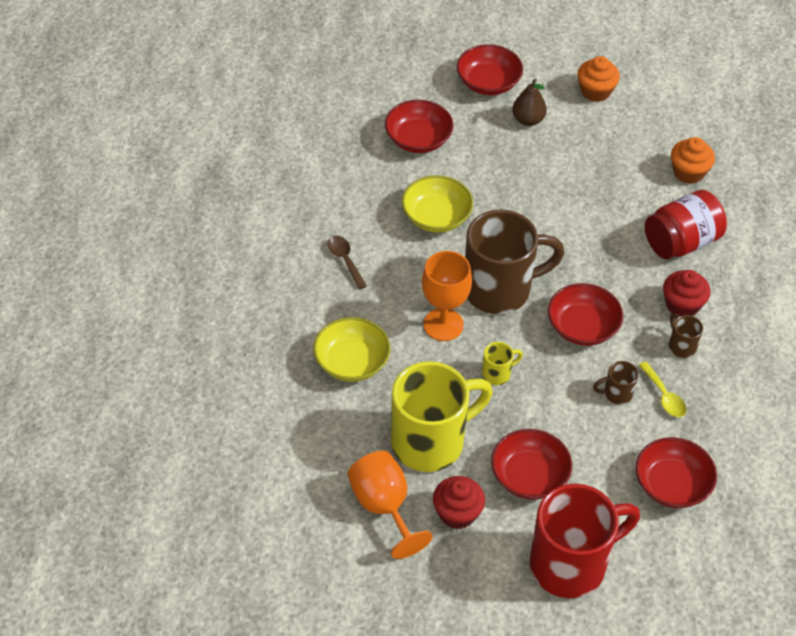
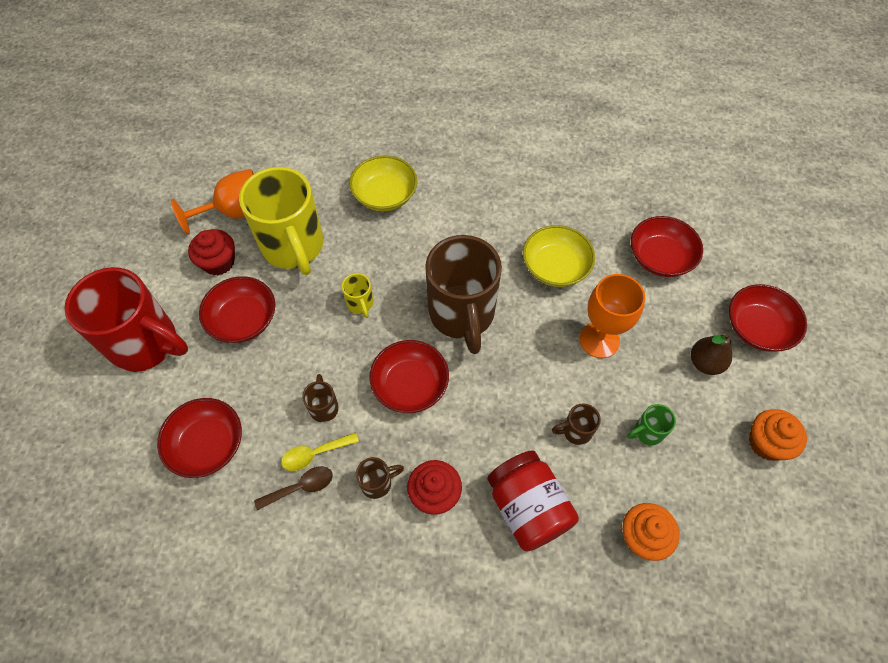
camera: 95 degrees right, 10 degrees up
(345, 260) = (499, 194): brown spoon -> brown spoon (300, 487)
(443, 325) = (421, 264): orange goblet -> orange goblet (599, 340)
(570, 564) = (146, 344): red mug -> red mug turned 45 degrees counterclockwise
(599, 162) = (647, 432): none -> green mug
(607, 209) = (576, 431): none -> brown mug

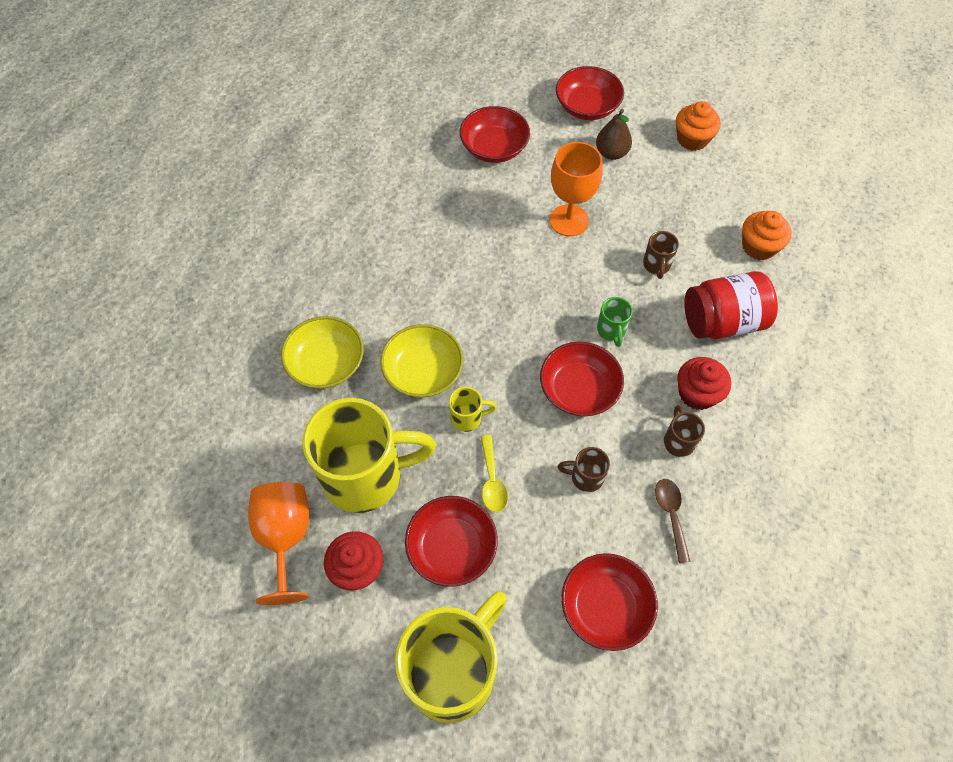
camera: 75 degrees left, 0 degrees up
(146, 344) = (453, 671): red mug -> yellow mug
(315, 454) = (637, 495): yellow spoon -> yellow spoon (492, 480)
(462, 314) = (509, 325): brown mug -> none
(555, 267) = (478, 231): yellow bowl -> yellow bowl (423, 372)
(647, 432) = (667, 214): green mug -> green mug (611, 331)

